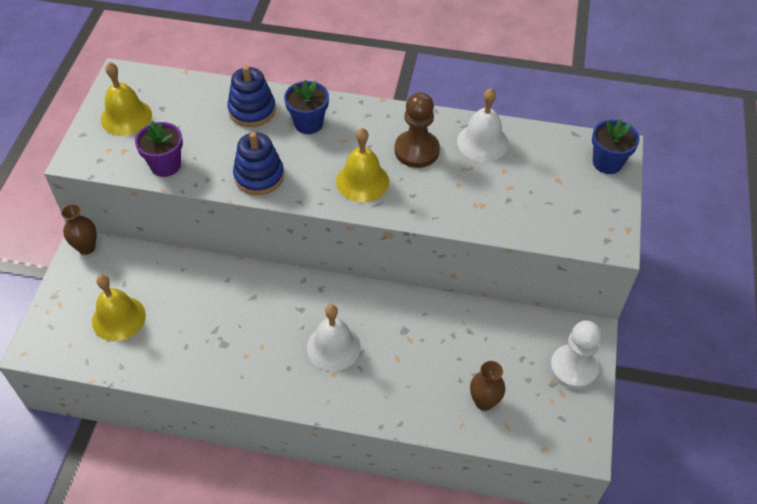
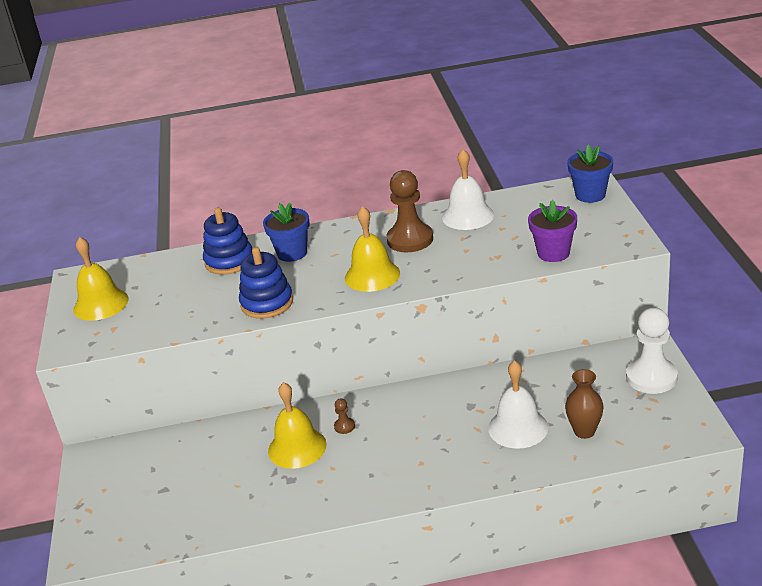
camera: 15 degrees left, 20 degrees down
(86, 247) = (94, 454): brown vase -> none
(118, 318) = (162, 498): yellow bell -> yellow bell (297, 447)
(165, 165) = (165, 325): purple flower pot -> purple flower pot (553, 253)
(291, 307) = (344, 426): none -> brown pawn
(333, 347) = (407, 442): white bell -> white bell (518, 427)

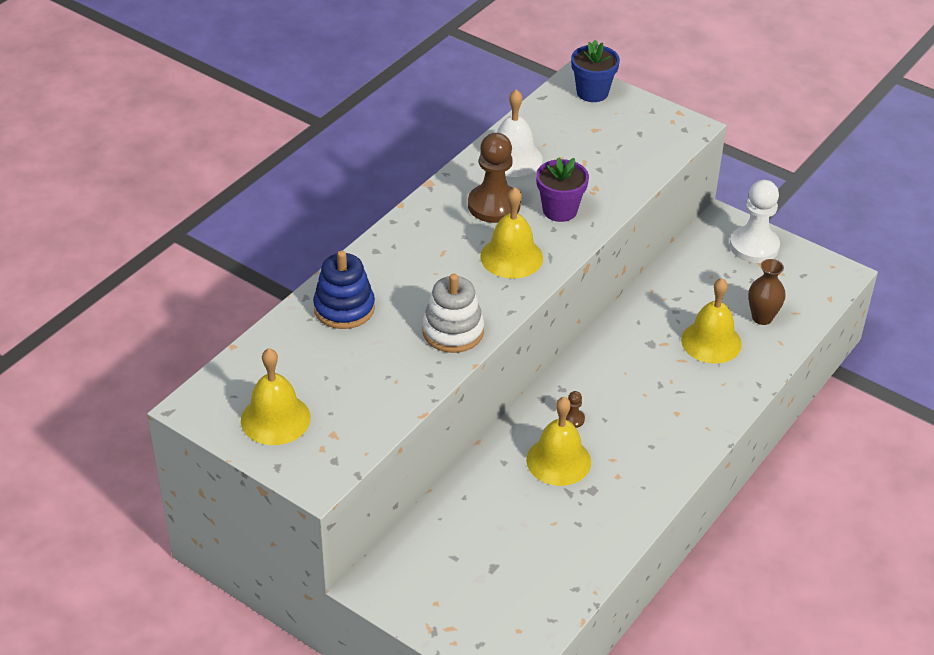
camera: 50 degrees left, 10 degrees up
(267, 303) = (453, 331): blue stacking toy -> white stacking toy
(292, 253) = (398, 270): blue flower pot -> none
(518, 427) = (711, 342): white bell -> yellow bell
(553, 253) = (638, 164): purple flower pot -> purple flower pot (560, 210)

